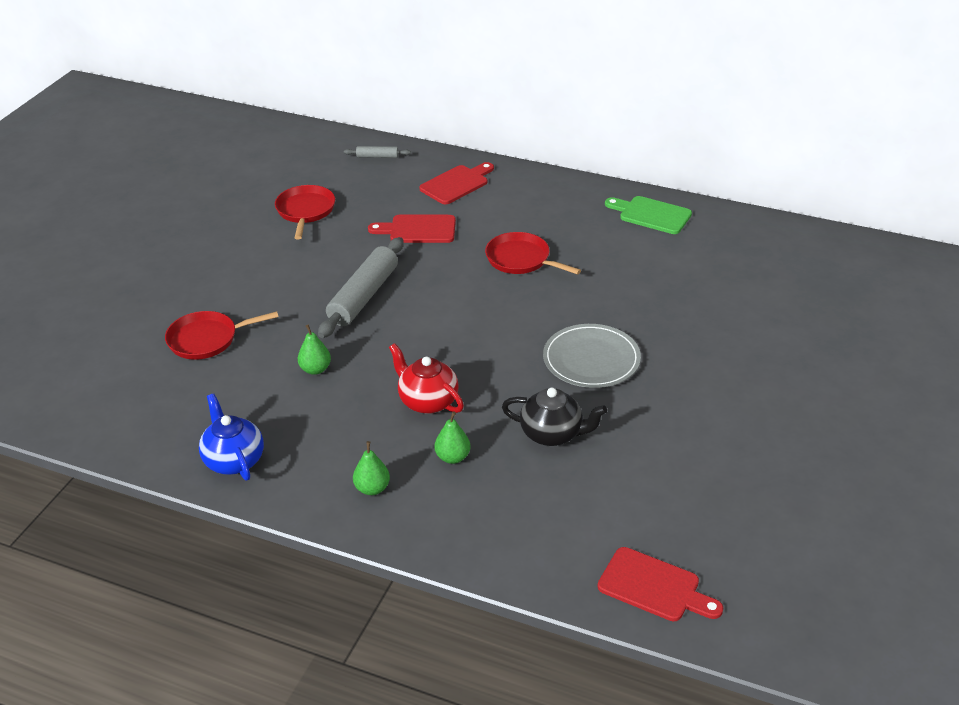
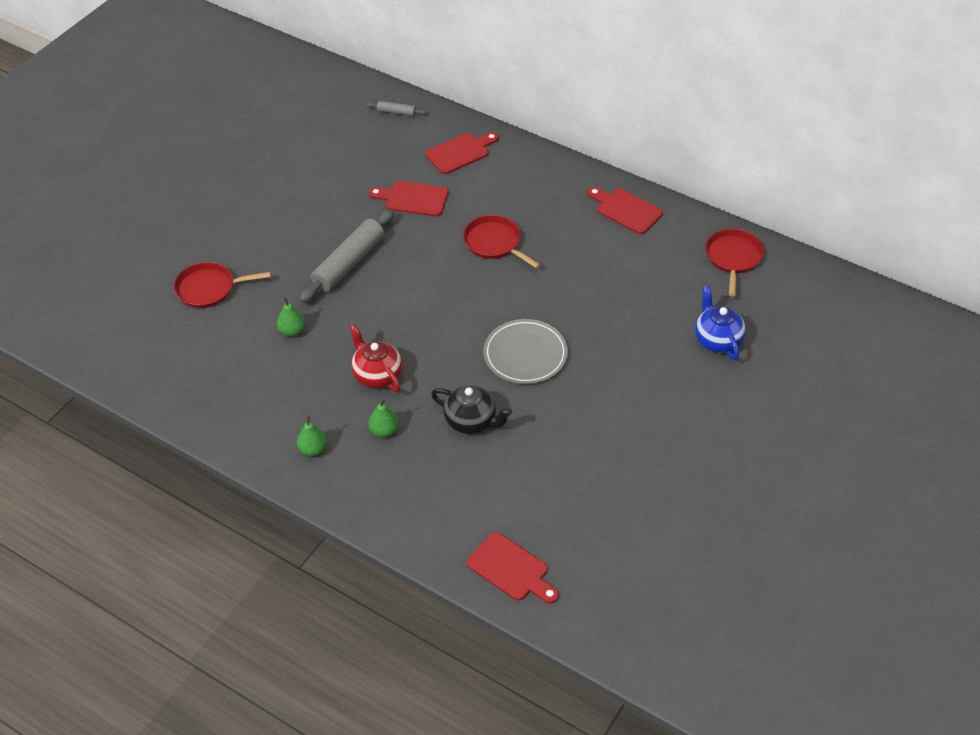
camera: 10 degrees right, 10 degrees up
(234, 460) = (209, 407): blue teapot -> blue teapot (717, 340)
(305, 211) = (319, 165): red pan -> red pan (733, 258)
(651, 215) = (626, 210): green cutting board -> red cutting board

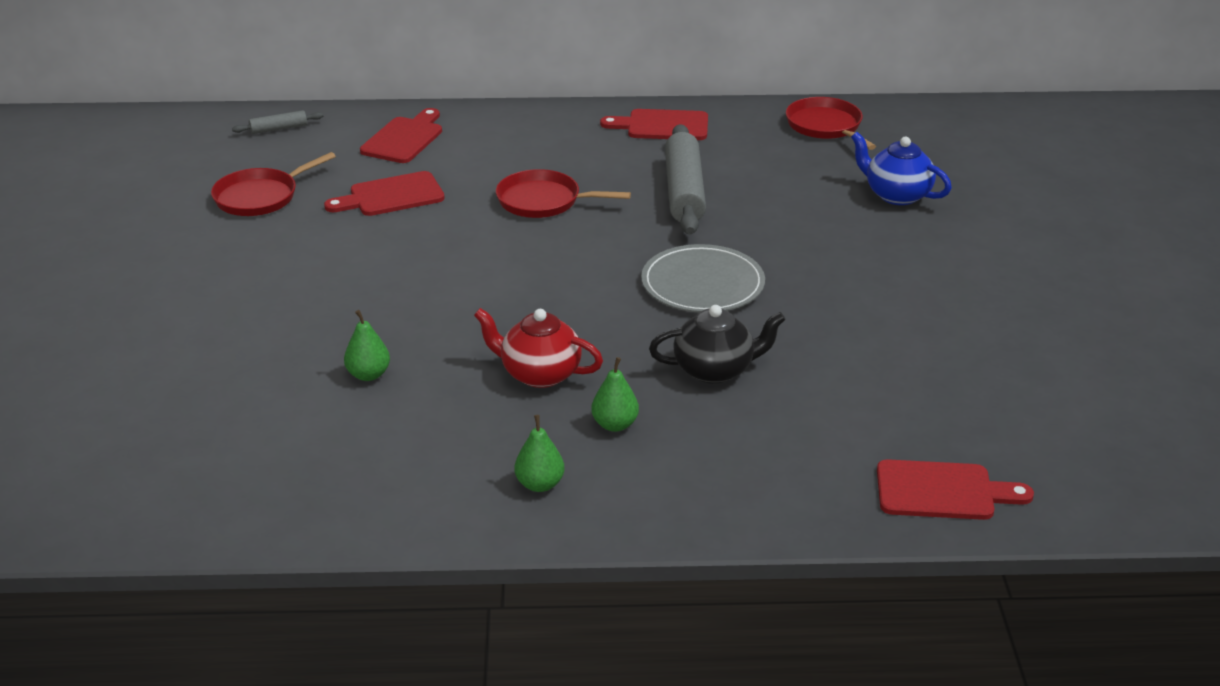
camera: 35 degrees left, 15 degrees down
(209, 289) = (191, 377): red pan -> red pan (260, 197)
(349, 263) = (373, 281): grey rolling pin -> grey rolling pin (684, 191)

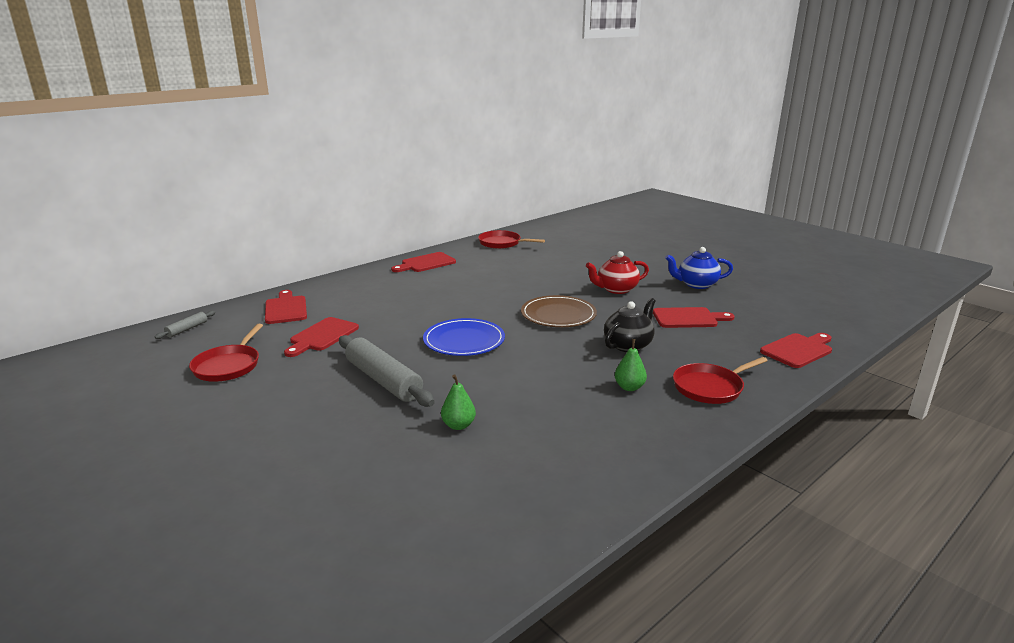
camera: 40 degrees left, 10 degrees down
(529, 271) = (464, 340): none -> blue plate
(539, 374) = (552, 382): red teapot -> red teapot (616, 289)
(540, 484) = (646, 432): green pear -> none
(543, 201) = (417, 310): red pan -> red pan (710, 387)
(684, 191) = (483, 284): grey rolling pin -> grey rolling pin (383, 380)
(702, 284) = (558, 315): grey plate -> brown plate
(874, 370) = (688, 318): none -> red cutting board
(896, 195) = (576, 257): blue teapot -> blue teapot (696, 284)

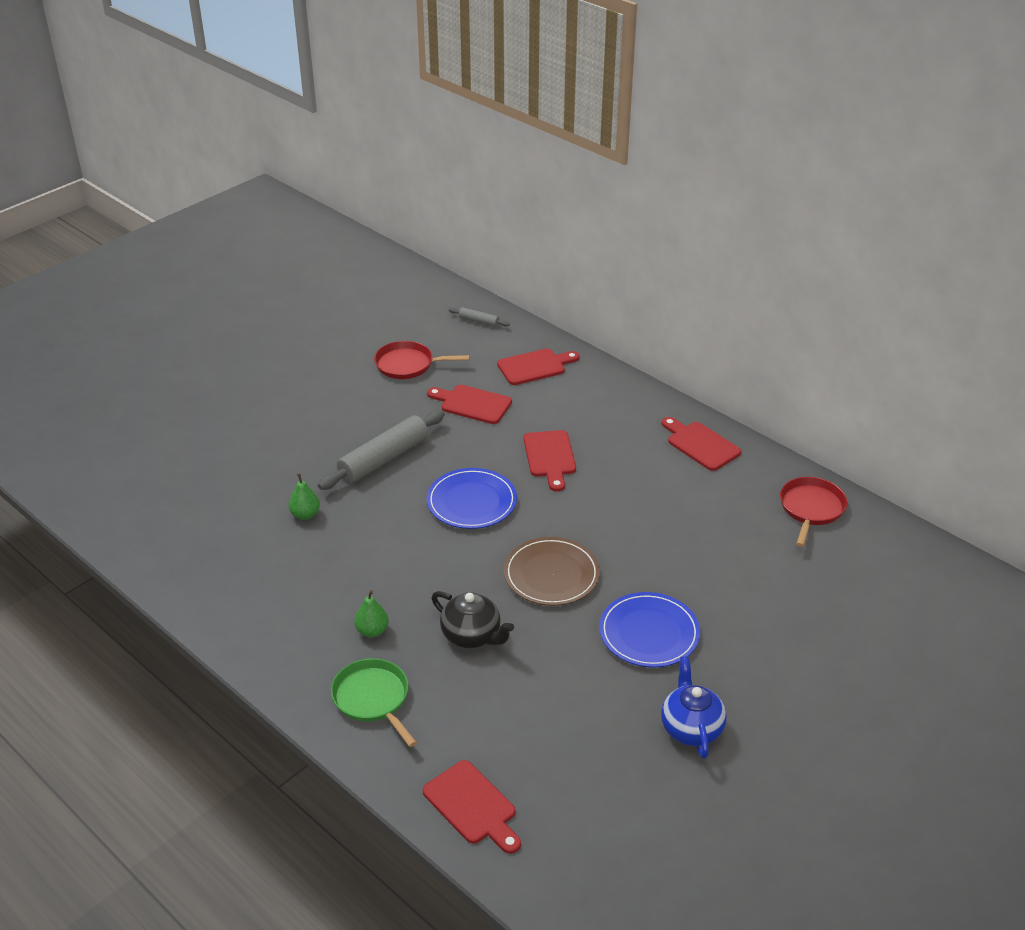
camera: 85 degrees right, 15 degrees up
(616, 289) = (649, 633): red teapot -> blue plate
(688, 318) = (559, 702): red cutting board -> red cutting board (550, 457)
(710, 387) = (373, 698): red pan -> green pan

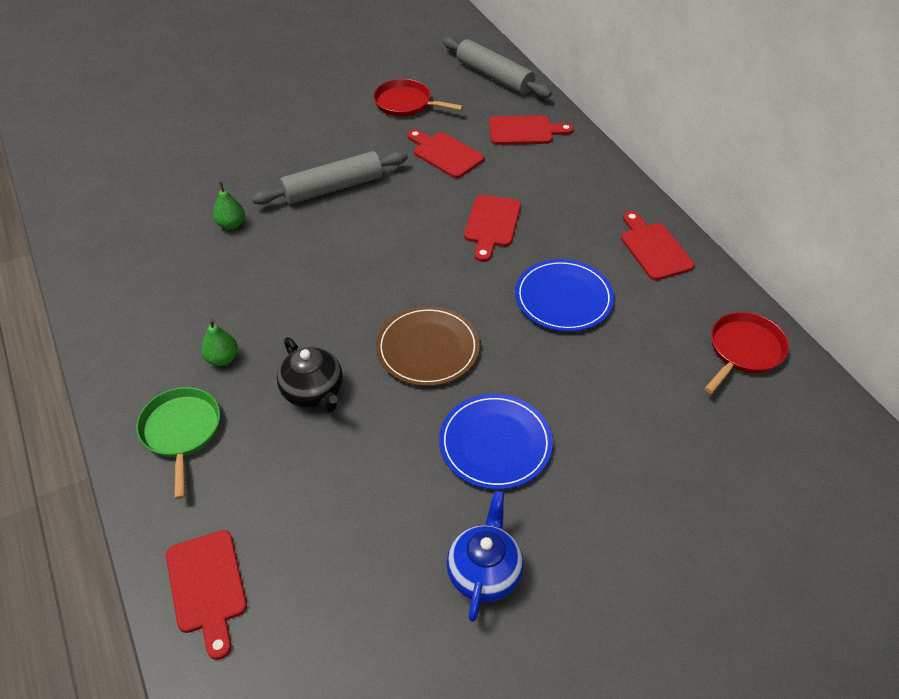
camera: 20 degrees right, 10 degrees up
(471, 502) = (391, 251): blue plate -> blue plate (563, 298)
(479, 321) = (494, 77): grey rolling pin -> grey rolling pin, size x2.15

